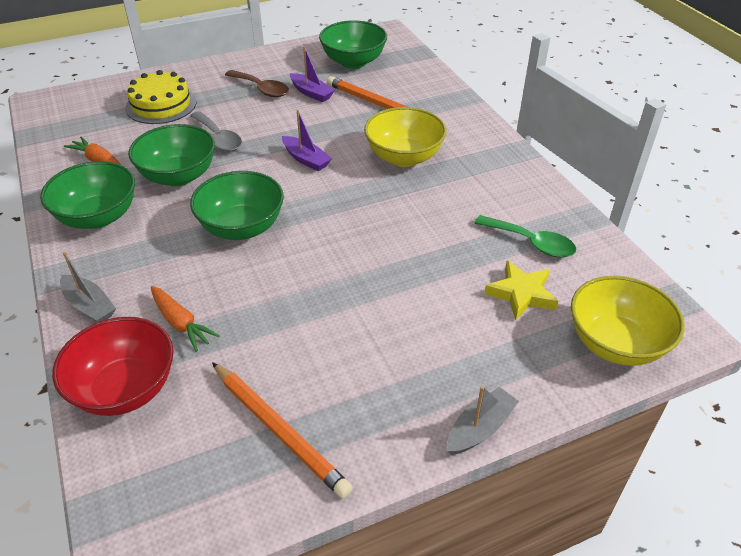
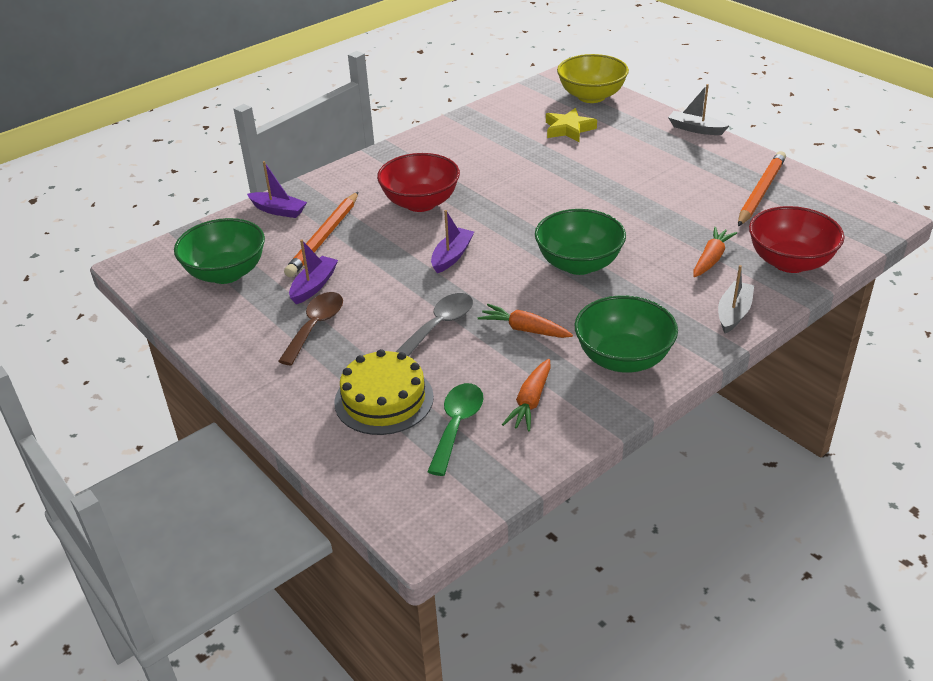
camera: 105 degrees left, 5 degrees down
(178, 176) = (524, 329): green bowl -> orange carrot
(404, 157) = (420, 203): yellow bowl -> red bowl
(430, 88) = (278, 210): none -> purple boat
(531, 243) = (509, 131): green spoon -> green spoon (457, 425)

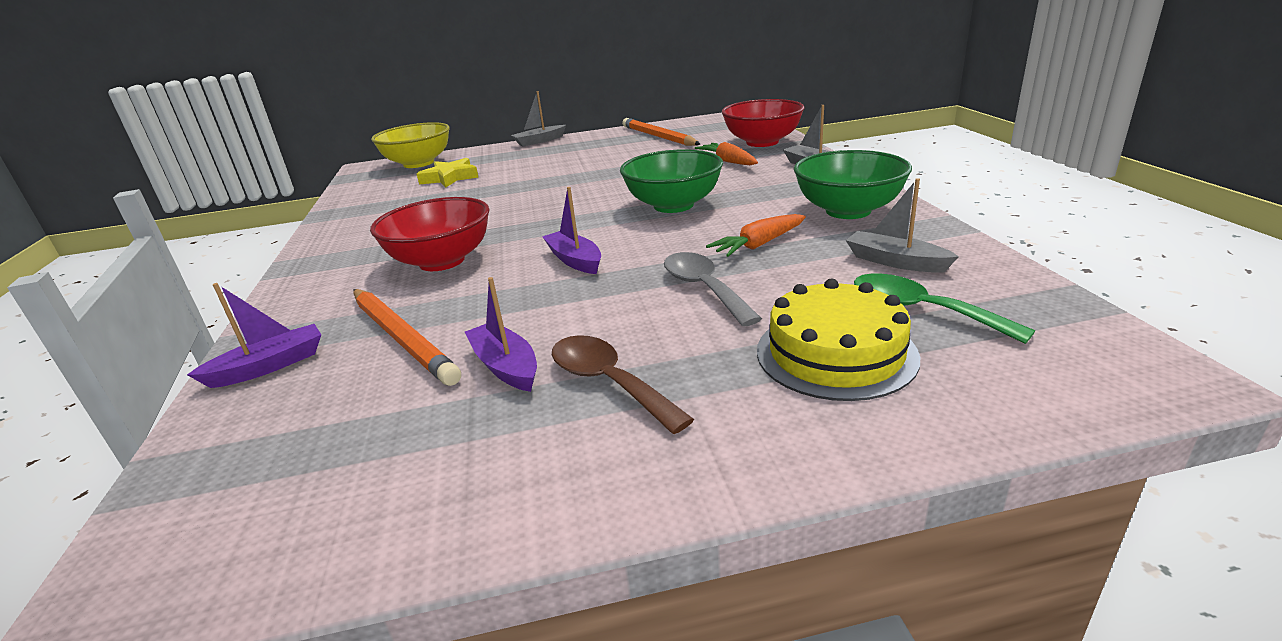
camera: 60 degrees left, 10 degrees down
(226, 273) = (344, 454): green bowl -> none
(530, 402) = (895, 262): orange carrot -> grey boat

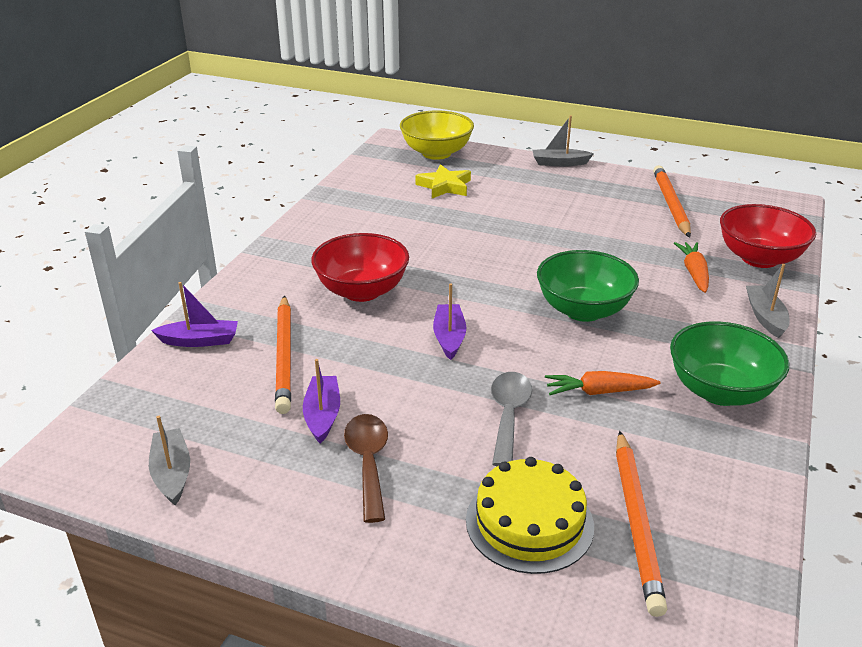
camera: 30 degrees right, 5 degrees up
(895, 262) = (682, 467): grey boat -> grey boat (172, 473)
(921, 310) = (637, 522): green spoon -> orange pencil

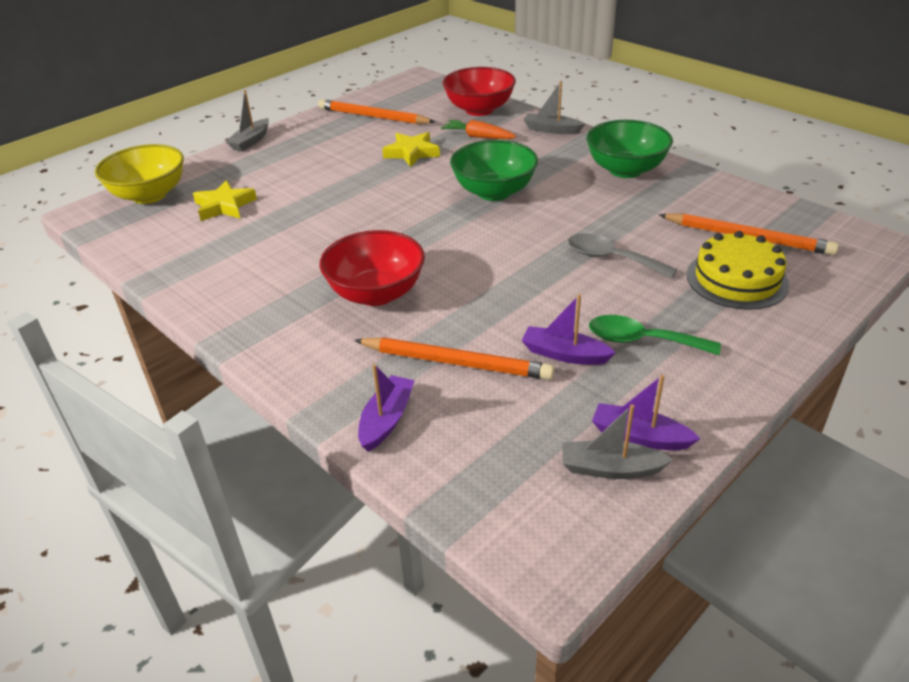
camera: 65 degrees left, 5 degrees up
(368, 462) = (642, 340): brown spoon -> green spoon
(449, 337) = (488, 262): purple boat -> purple boat (639, 436)
(599, 392) = (602, 213): orange carrot -> none
(618, 244) = (412, 153): none -> yellow star

